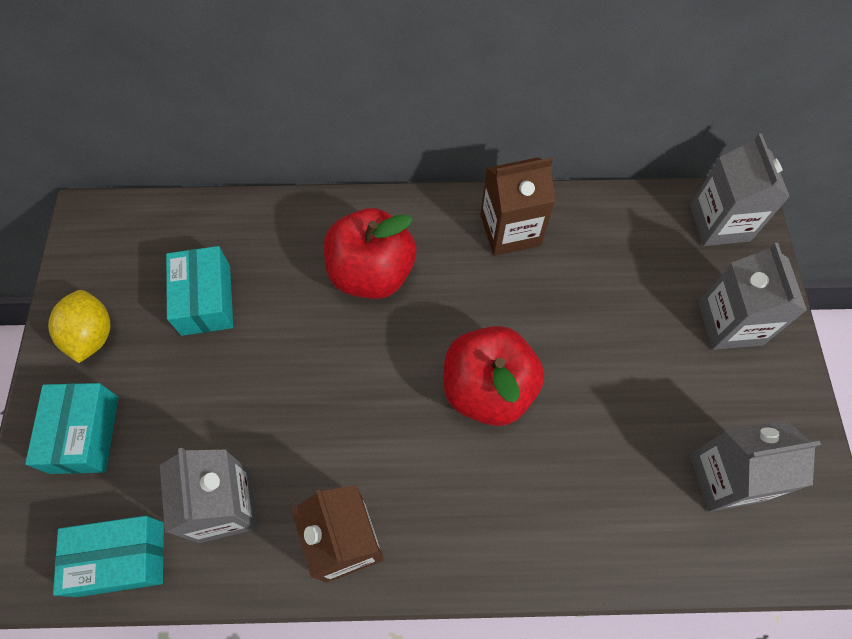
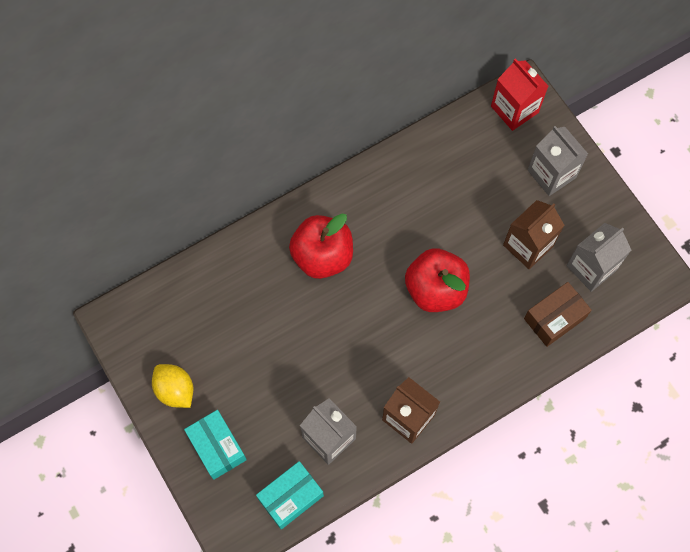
camera: 30 degrees left, 5 degrees up
(206, 300) = (230, 329): turquoise box -> none
(510, 230) = (390, 182): brown carton -> brown carton (528, 245)
(633, 520) = (554, 318): none -> brown box
(719, 223) = (514, 109): grey carton -> red carton

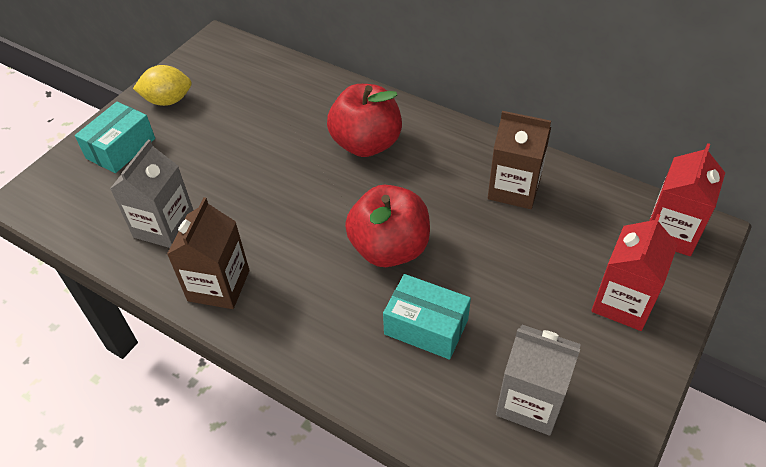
camera: 65 degrees right, 20 degrees down
(175, 390) = (168, 100): yellow lemon -> yellow lemon turned 60 degrees clockwise
(291, 497) = (85, 222): turquoise box -> turquoise box (426, 327)
(528, 245) = (508, 316): brown carton -> brown carton (514, 188)
(551, 174) = (623, 302): grey carton -> red carton
(554, 318) = (429, 386): brown box -> none

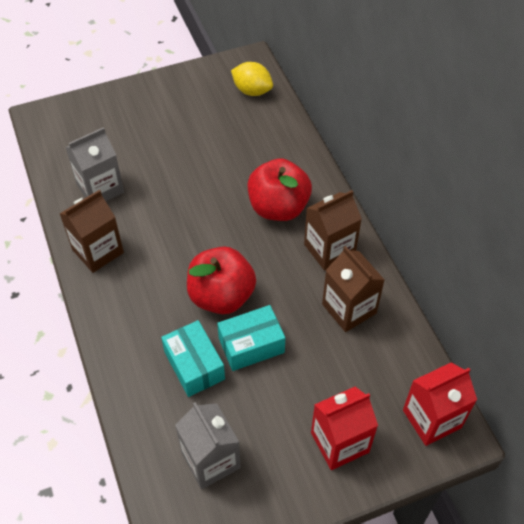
camera: 35 degrees right, 5 degrees up
(121, 148) = (120, 114): turquoise box -> turquoise box (251, 345)
(168, 100) = (178, 93): yellow lemon -> yellow lemon (252, 91)
(447, 152) = (329, 249): none -> brown carton

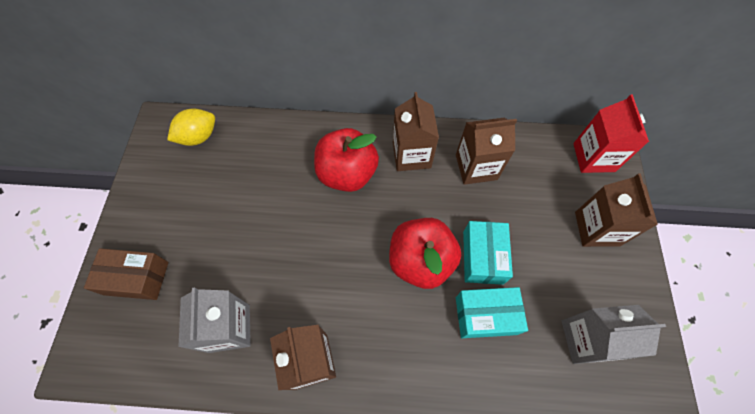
camera: 65 degrees left, 10 degrees up
(112, 116) = (136, 278): none -> brown box
(339, 442) = (596, 229): red carton -> brown carton

